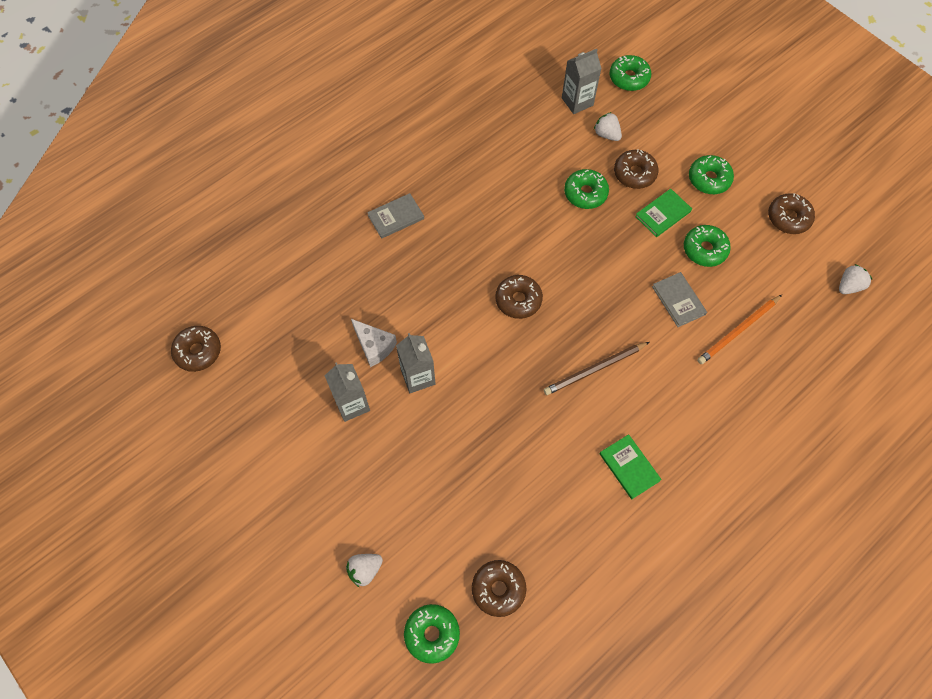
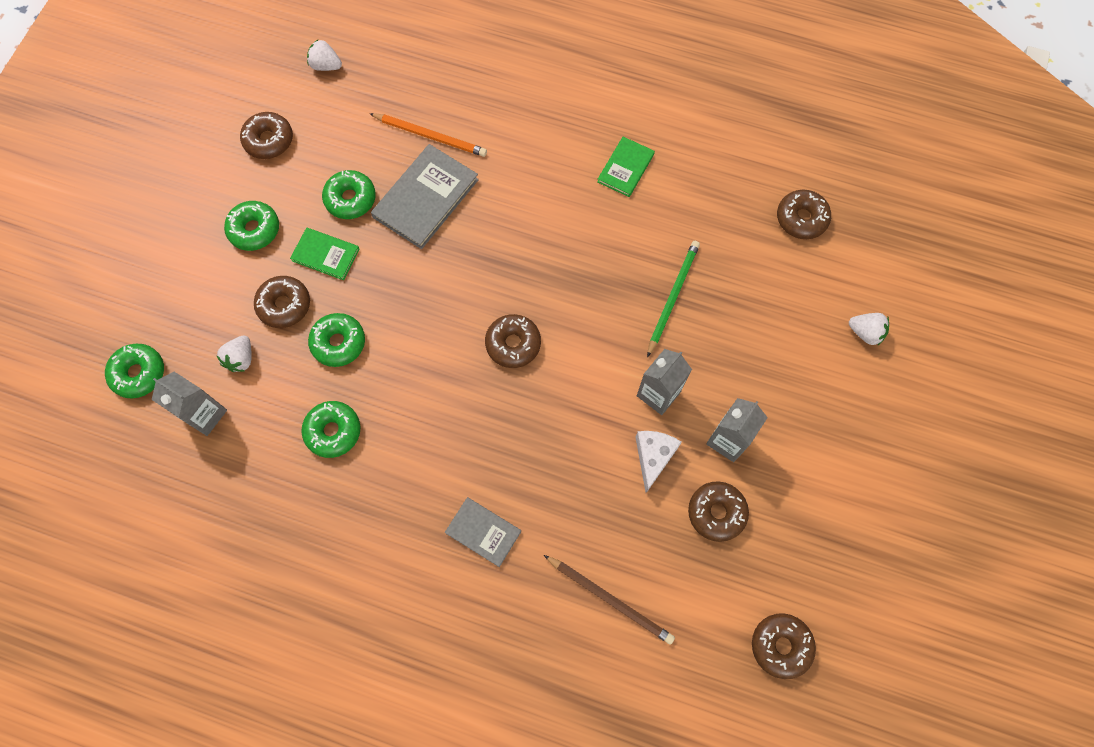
camera: 120 degrees left, 5 degrees up
(308, 364) = (716, 513): none -> brown donut
(432, 634) = (873, 250): green donut -> green donut (333, 431)
(489, 434) = (672, 297): none -> green pencil
(594, 369) = (547, 238): brown pencil -> brown pencil (610, 599)
(678, 300) = (426, 198): grey book -> grey book, size x1.69

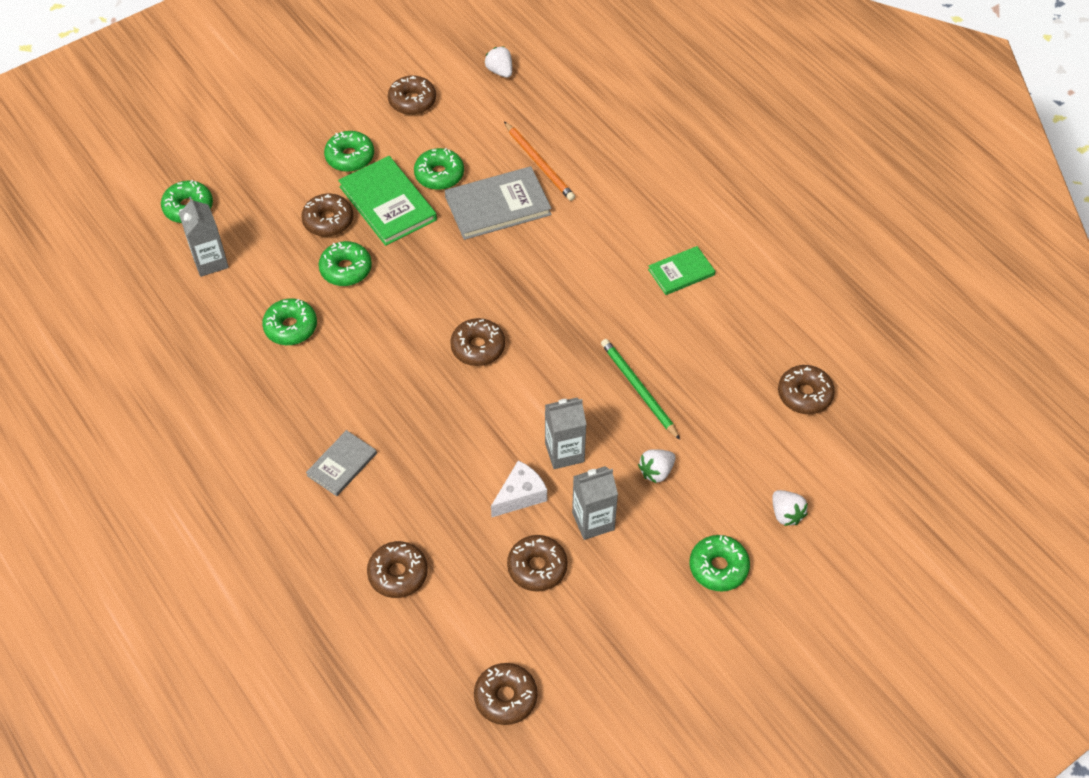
camera: 35 degrees right, 15 degrees down
(241, 359) = (267, 239): white strawberry -> white strawberry (656, 471)
(325, 255) = (387, 203): green book -> green book, size x1.69
(483, 532) = (342, 464): grey book -> grey book turned 60 degrees clockwise
(610, 599) = (398, 574): brown pencil -> brown donut
(672, 297) = (638, 389): green pencil -> green pencil turned 90 degrees counterclockwise
(851, 414) = (718, 567): none -> green donut

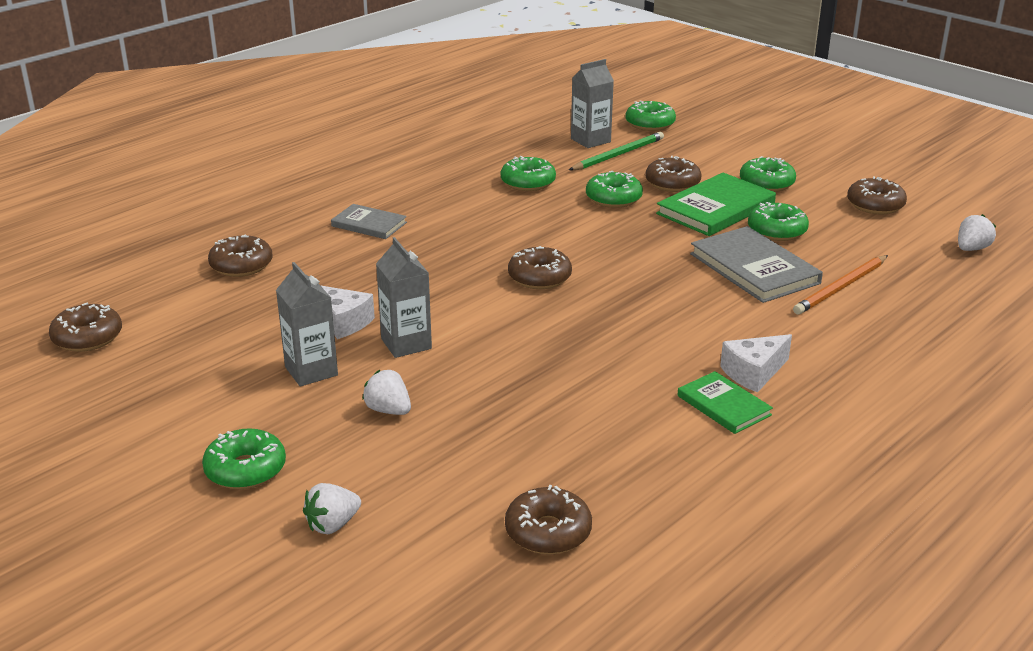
camera: 80 degrees right, 25 degrees down
(537, 567) = (248, 341): brown donut -> none
(638, 389) = (514, 387): green pencil -> green pencil (618, 155)
(644, 246) = (753, 373): none -> white cheese

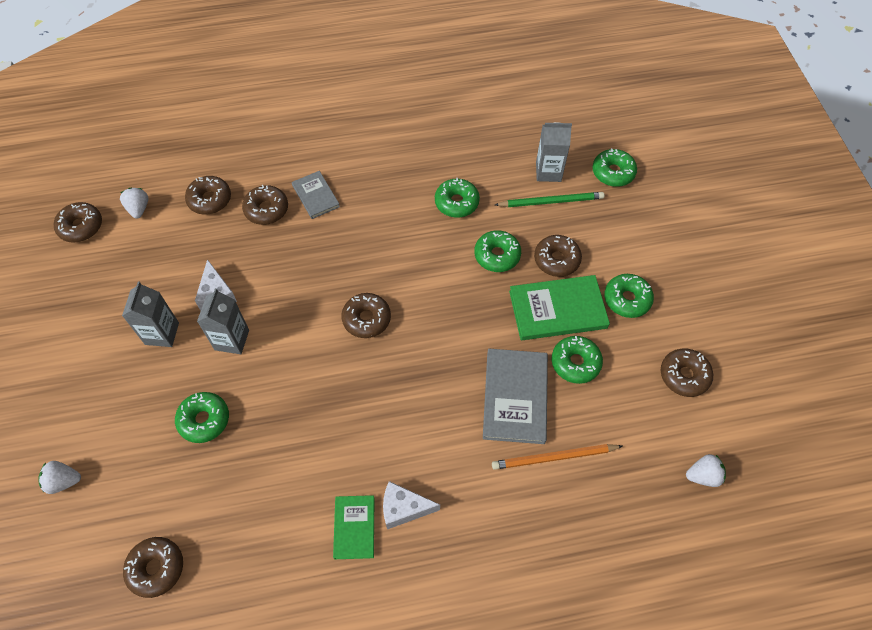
camera: 35 degrees right, 30 degrees up
(245, 470) = (62, 403): green donut -> green donut (204, 420)
(323, 250) = (266, 209): none -> brown donut
(388, 410) = (170, 399): white strawberry -> white strawberry (139, 209)

